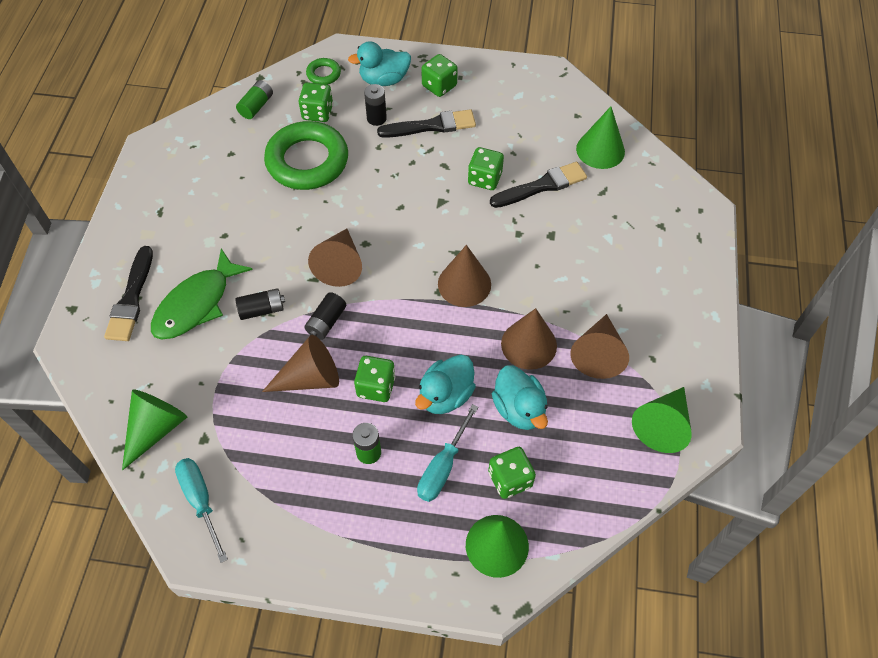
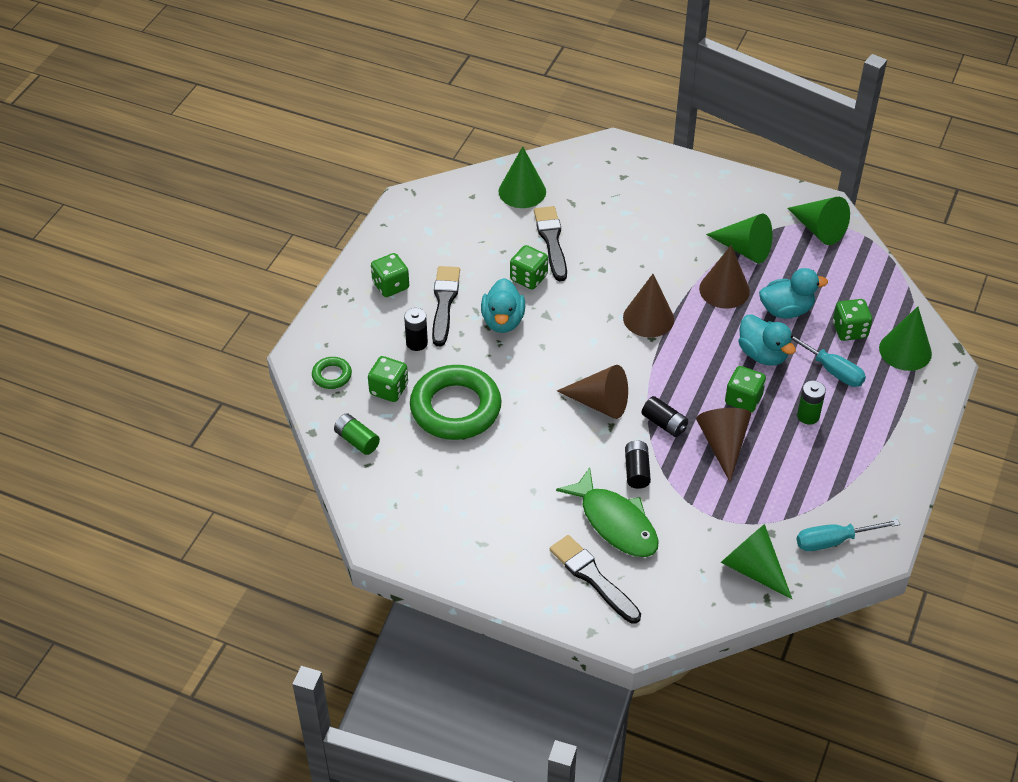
camera: 75 degrees left, 10 degrees down
(131, 298) = (593, 577): black brush -> black brush turned 150 degrees counterclockwise
(384, 80) = (363, 327): turquoise duck -> turquoise duck (503, 321)
(598, 354) = (744, 249): brown cone -> green cone

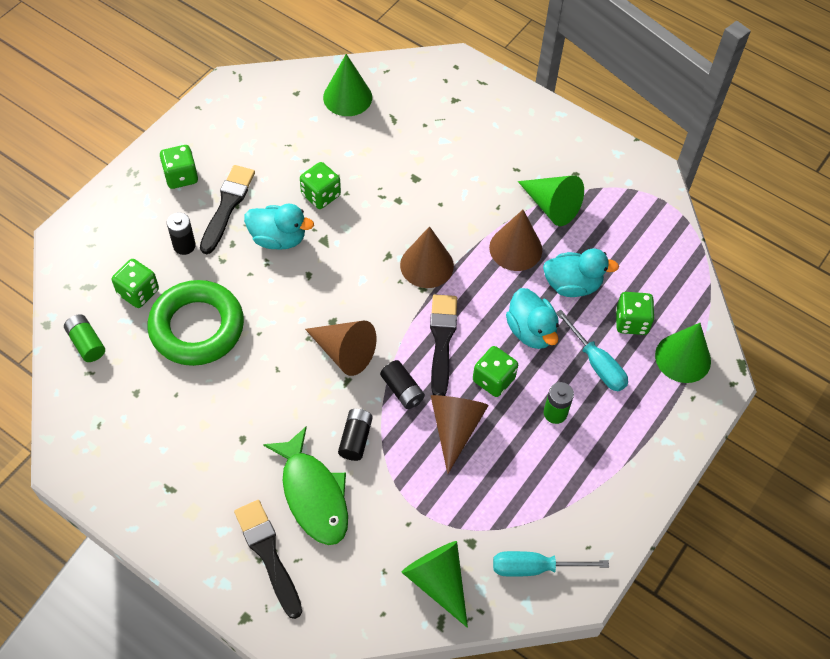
camera: 10 degrees right, 10 degrees up
(332, 375) = (88, 265): green ring -> none
(503, 321) = (278, 238): turquoise duck -> turquoise duck turned 90 degrees counterclockwise
(551, 241) = (358, 158): black brush -> black brush (442, 340)
(818, 229) = (636, 198): green cone -> none

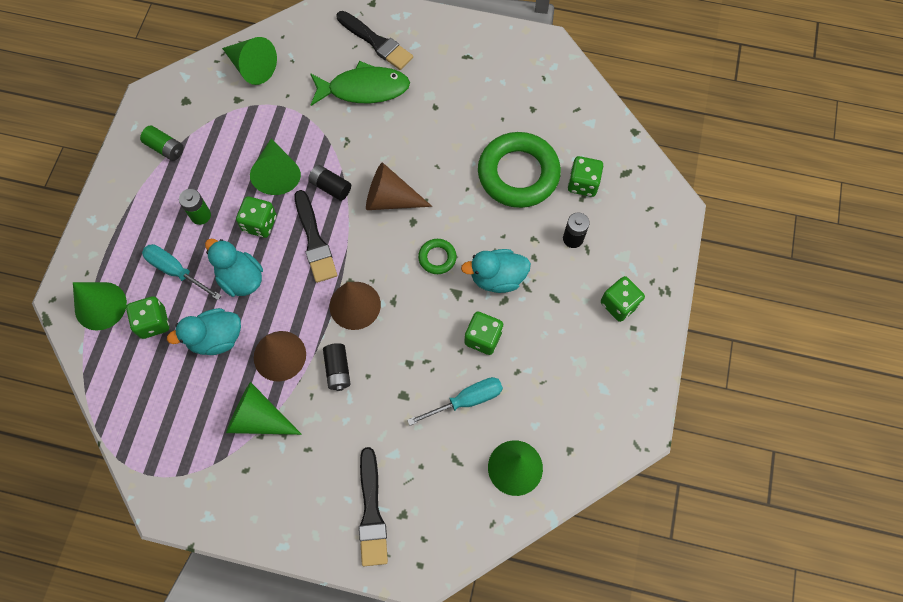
camera: 160 degrees right, 10 degrees up
(86, 343) = (594, 129): green battery -> green battery (165, 148)
(227, 206) = (560, 291): black brush -> black brush (371, 512)
(313, 494) = (364, 89): green fish -> green fish turned 135 degrees clockwise
(326, 277) = (437, 258): none -> green ring
(355, 439) = (351, 137): black battery -> black battery (338, 370)
(455, 428) = (277, 173): brown cone -> green cone
(534, 568) = (186, 99): turquoise screwdriver -> turquoise screwdriver (466, 400)

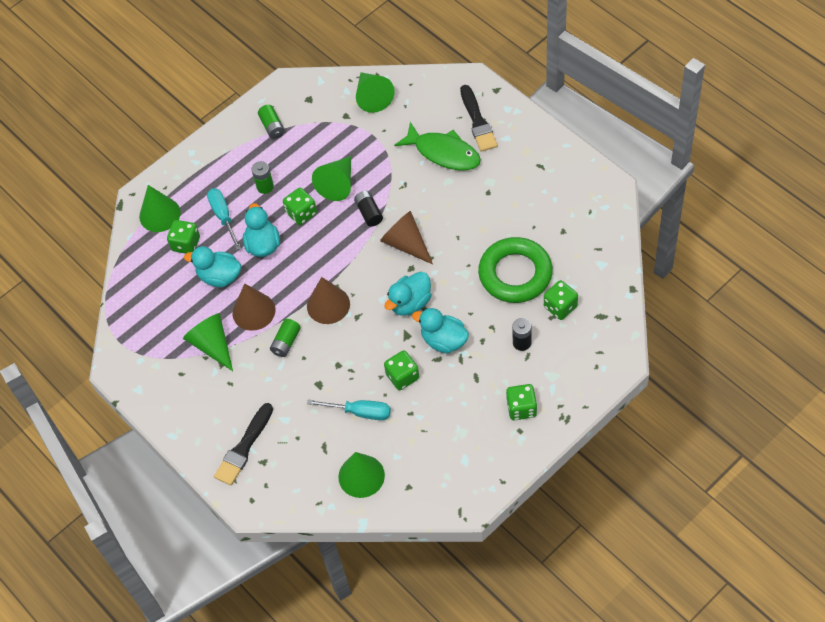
camera: 40 degrees right, 10 degrees down
(314, 240) = (331, 245): black brush -> none
(338, 370) = (286, 342): black battery -> green battery
(437, 258) = (410, 303): green ring -> turquoise duck

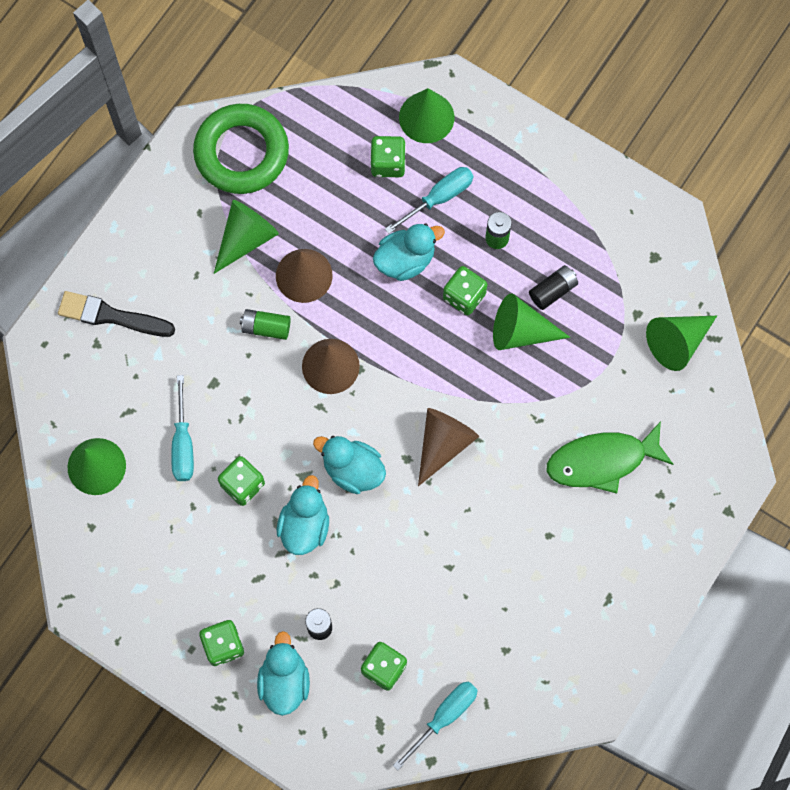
camera: 70 degrees right, 15 degrees up
(219, 277) = (347, 219): turquoise duck -> turquoise duck (284, 681)
(272, 127) = (597, 221): green battery -> none
(369, 213) = (483, 383): black battery -> black battery (552, 291)
(443, 153) = (602, 461): green fish -> green fish turned 60 degrees clockwise
(477, 121) = (666, 497): black brush -> none
(515, 274) = (424, 598): green ring -> green ring (241, 153)
(602, 275) = (444, 716): none -> turquoise screwdriver

